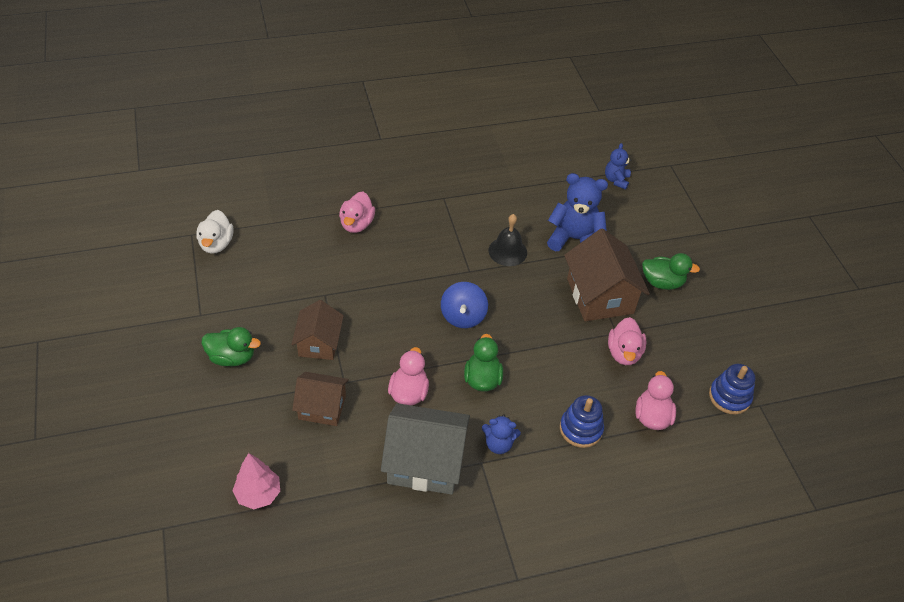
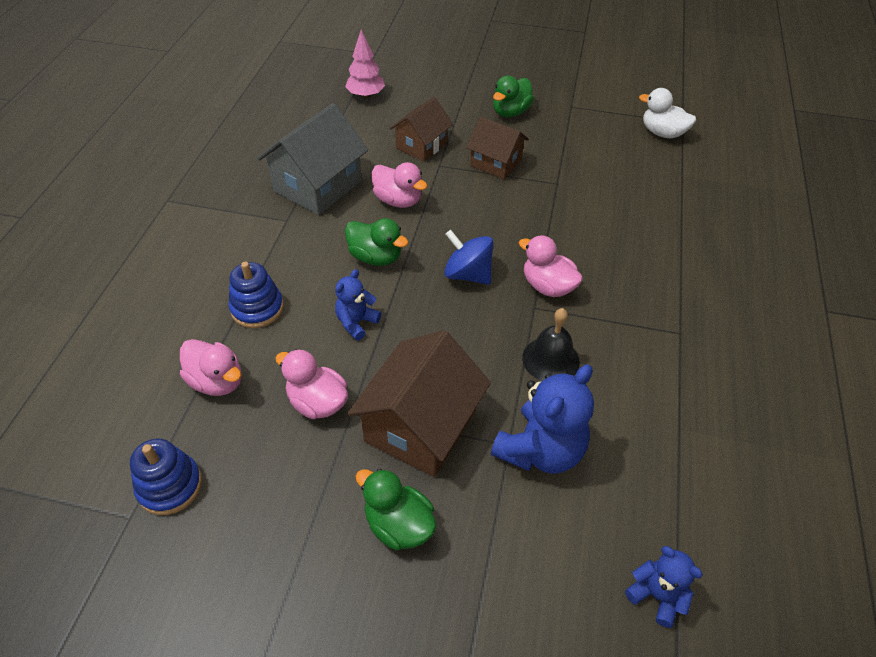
camera: 120 degrees right, 0 degrees up
(357, 224) = (656, 236): pink duck -> pink duck (547, 286)
(498, 444) = (294, 239): blue teddy bear -> blue teddy bear (356, 322)
(600, 296) = (420, 426): brown house -> brown house turned 75 degrees counterclockwise
(662, 282) = (398, 525): green duck -> green duck turned 90 degrees clockwise

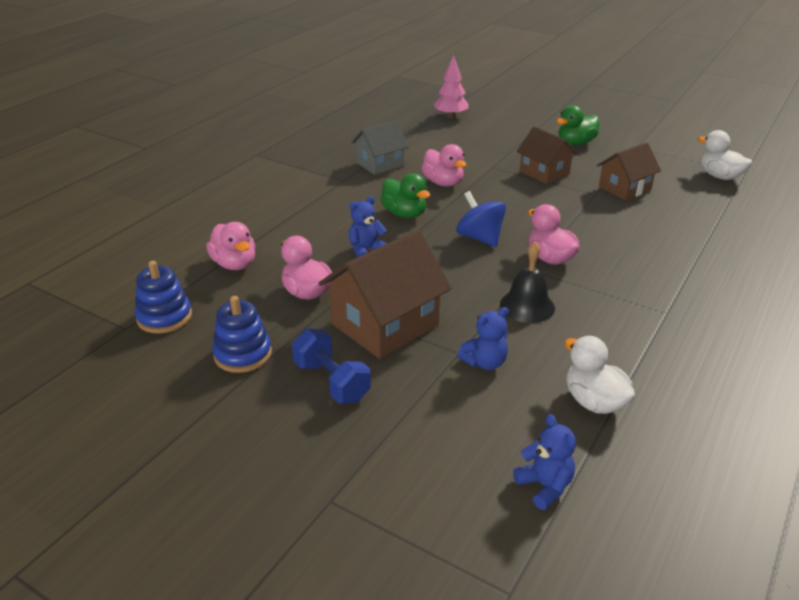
camera: 20 degrees right, 15 degrees down
(257, 308) = (290, 227): blue stacking toy -> blue stacking toy (243, 354)
(318, 186) = (380, 164): grey house -> grey house, size x0.63
(398, 525) = (331, 382): green duck -> blue dumbbell
(421, 145) = (482, 152): brown house -> brown house (624, 188)
(540, 450) = (485, 363): blue teddy bear -> blue teddy bear, size x0.55
(659, 471) = (594, 402): none -> white duck

